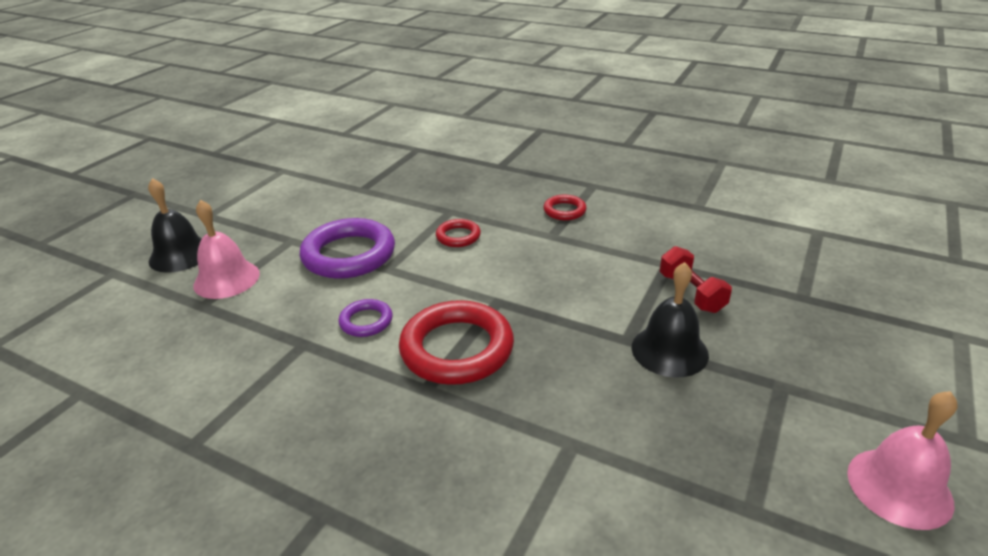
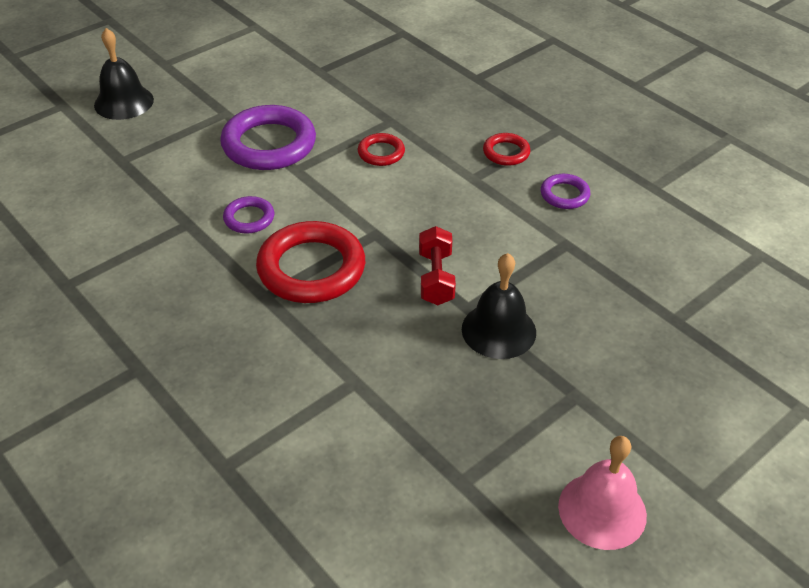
camera: 20 degrees right, 10 degrees up
(226, 279) = (152, 140): pink bell -> none
(636, 229) = (564, 195): none -> purple ring
(691, 293) = (565, 281): red dumbbell -> red dumbbell (436, 278)

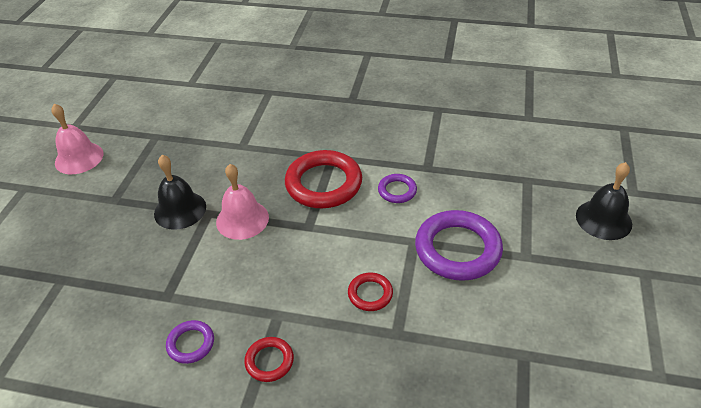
camera: 145 degrees right, 0 degrees up
(436, 278) = (242, 219): red dumbbell -> pink bell

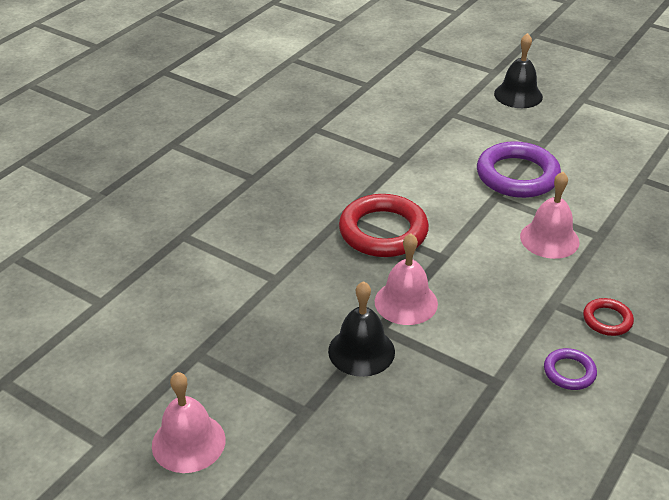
camera: 70 degrees left, 5 degrees down
(370, 294) = (549, 239): red ring -> pink bell
(397, 191) = (422, 187): purple ring -> none

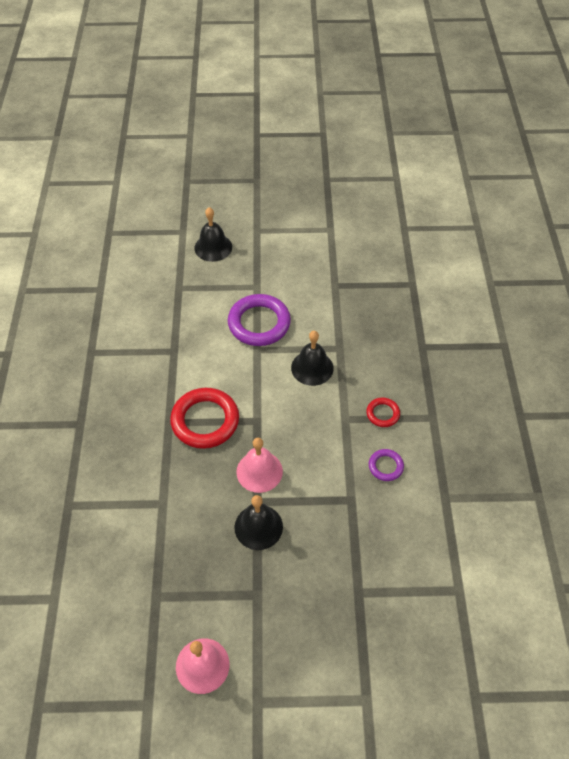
camera: 35 degrees left, 15 degrees up
(549, 239) = (312, 368): pink bell -> black bell

